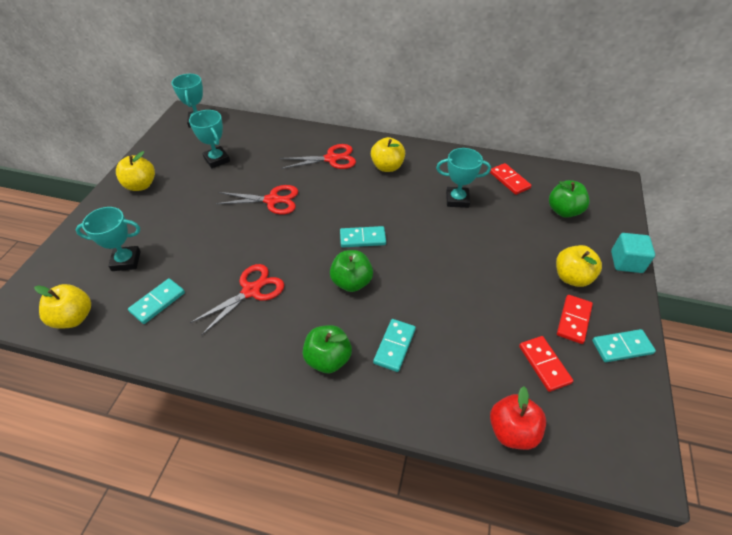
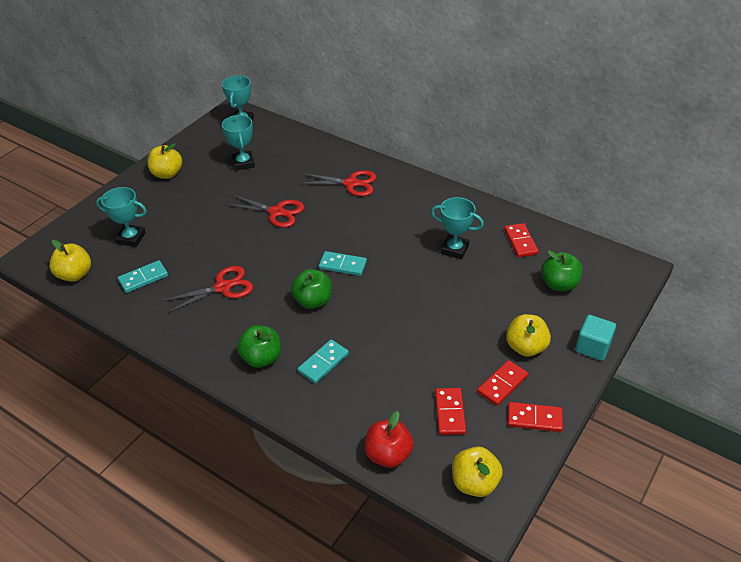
camera: 20 degrees right, 5 degrees down
(387, 167) = (402, 203): yellow apple -> yellow apple (474, 483)
(622, 347) = (534, 418): turquoise domino -> red domino

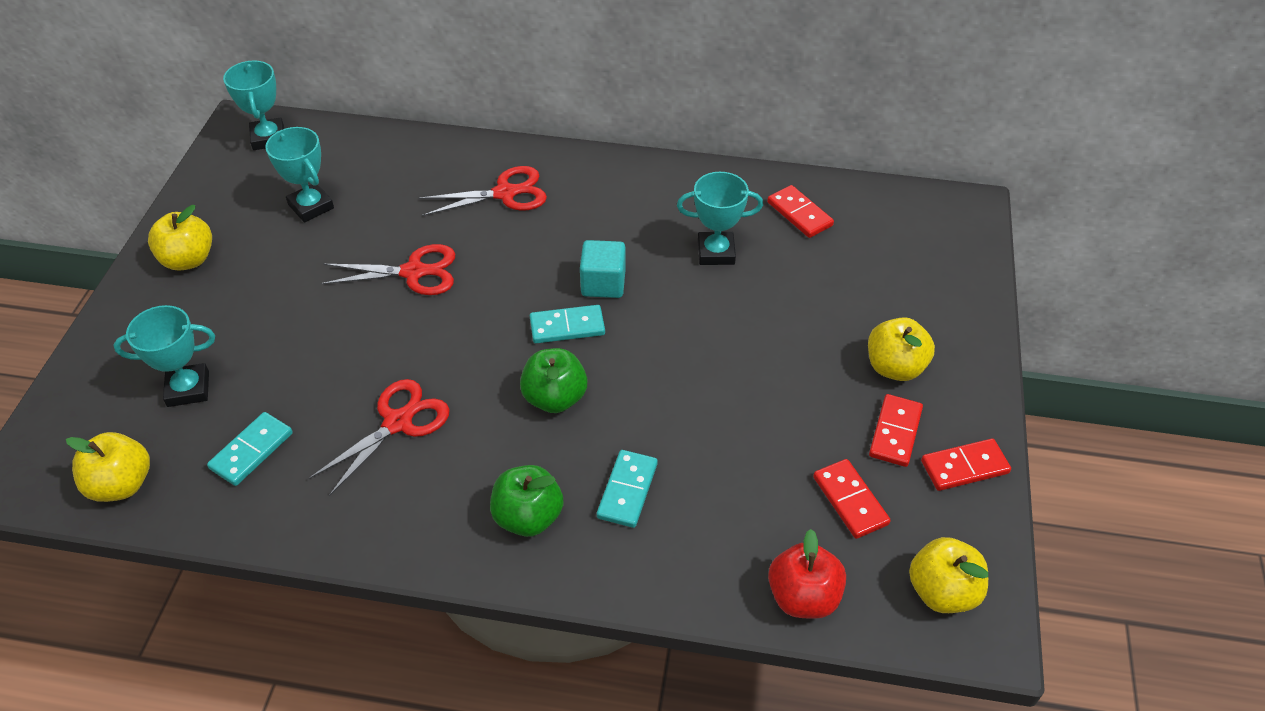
camera: 25 degrees left, 5 degrees up
(559, 284) = (885, 261): green apple -> none
(592, 347) = (978, 337): turquoise cube -> turquoise cube (603, 283)

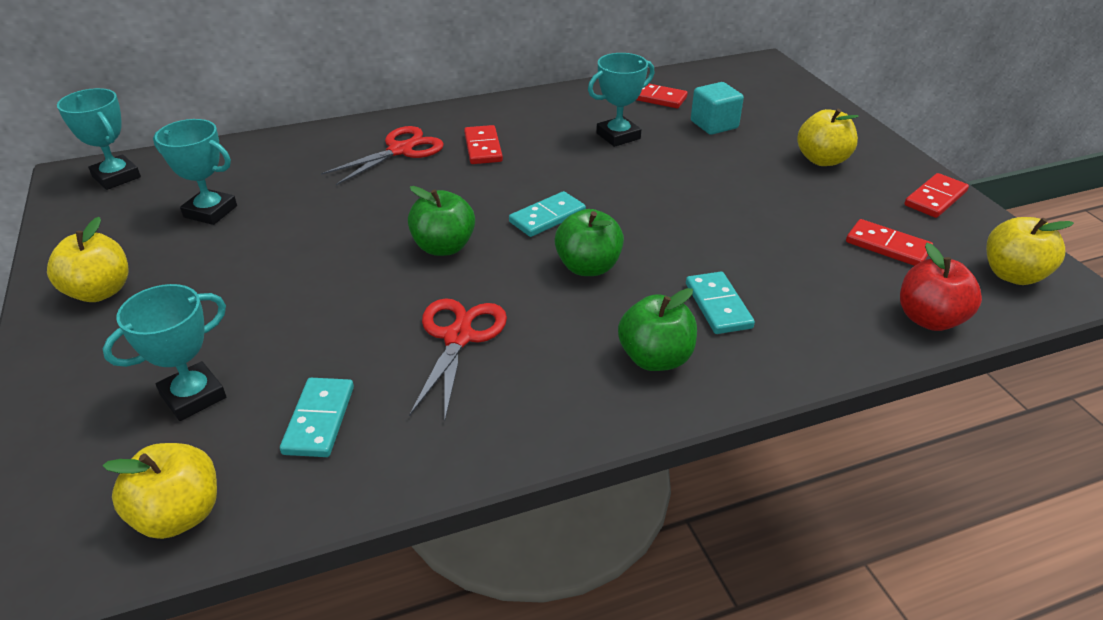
camera: 30 degrees left, 10 degrees down
(414, 272) = (365, 225): red scissors -> none
(457, 323) = (444, 247): none -> green apple
(603, 283) = (548, 181): turquoise cube -> turquoise cube (714, 125)
(895, 432) = (867, 196): red domino -> red domino (483, 147)

